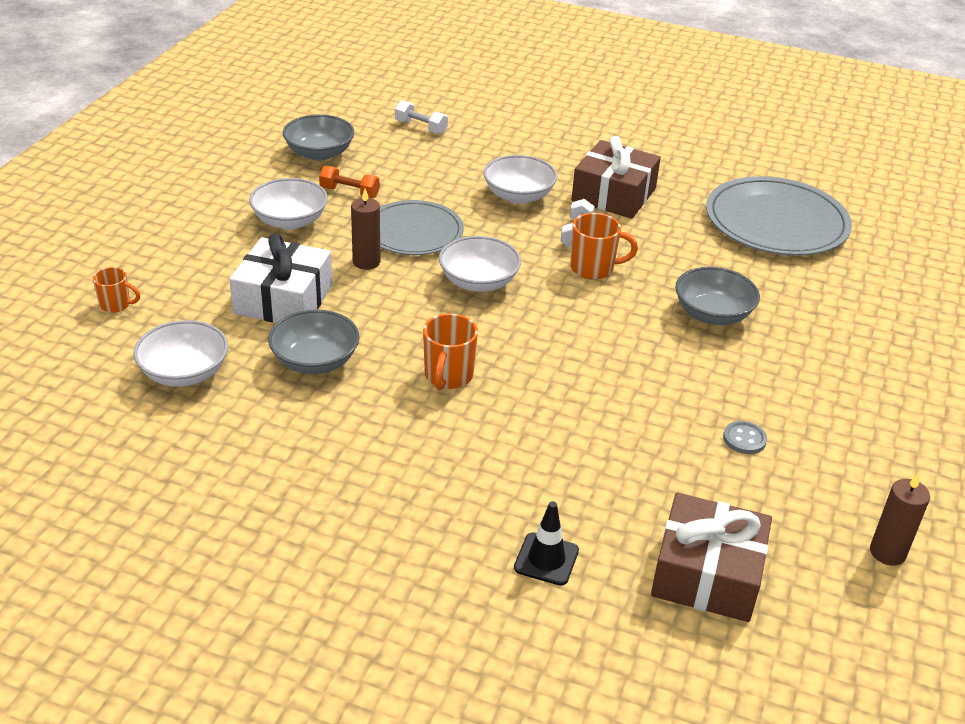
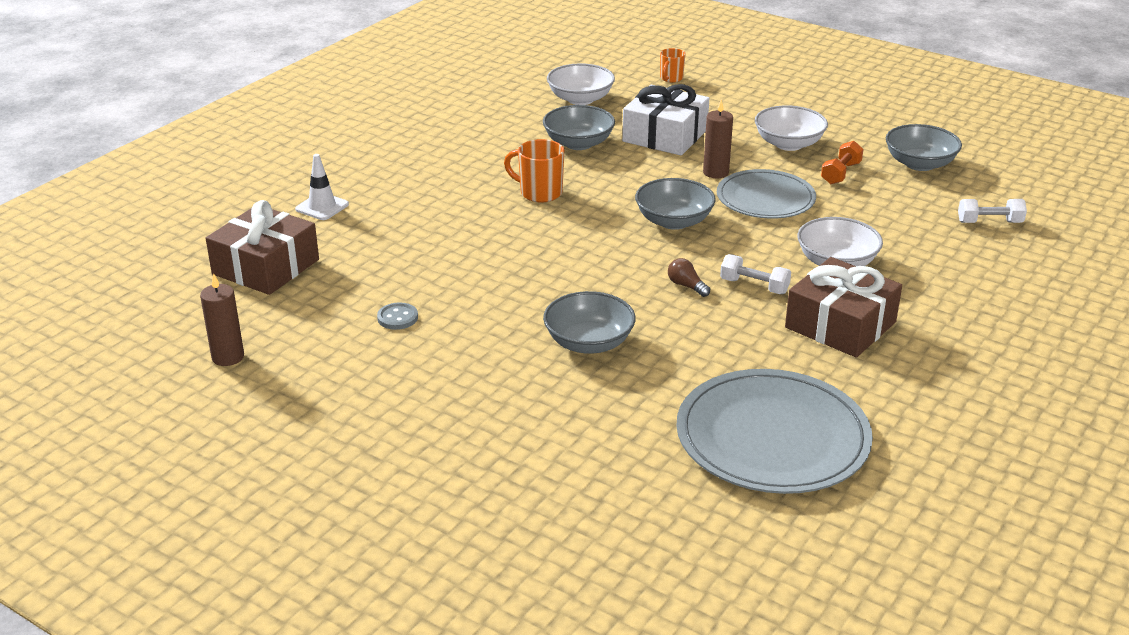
camera: 105 degrees right, 5 degrees down
(421, 127) = (989, 222): white dumbbell -> white dumbbell turned 45 degrees clockwise
(478, 282) = (674, 221): white bowl -> grey bowl
(546, 559) = (322, 207): black traffic cone -> white traffic cone
(593, 268) = (686, 286): orange mug -> brown light bulb

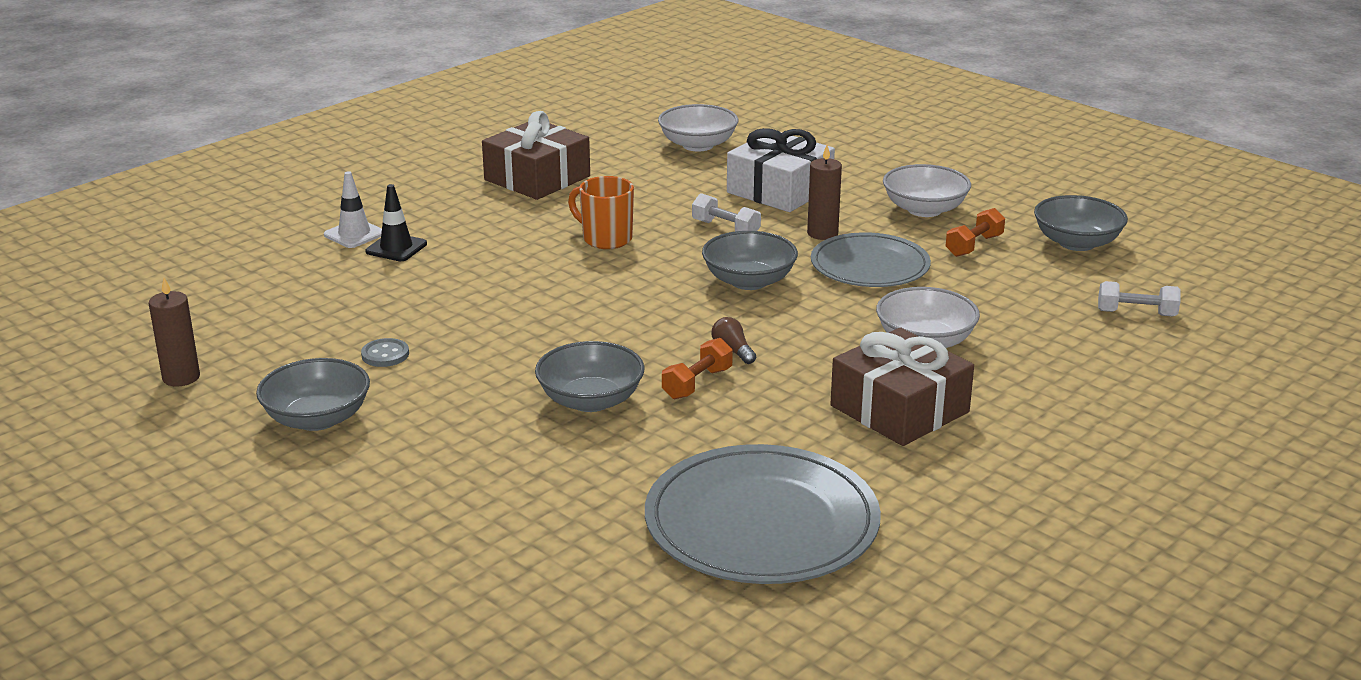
camera: 10 degrees right, 5 degrees down
(266, 267) = (265, 290): brown gift -> brown gift (537, 178)
(364, 217) = (396, 248): none -> black traffic cone
(578, 143) = (674, 191): grey bowl -> grey bowl (317, 419)
(670, 318) = (697, 383): none -> orange dumbbell
(671, 78) = (814, 130): orange mug -> none
(754, 286) = (813, 358): white dumbbell -> white dumbbell (726, 228)

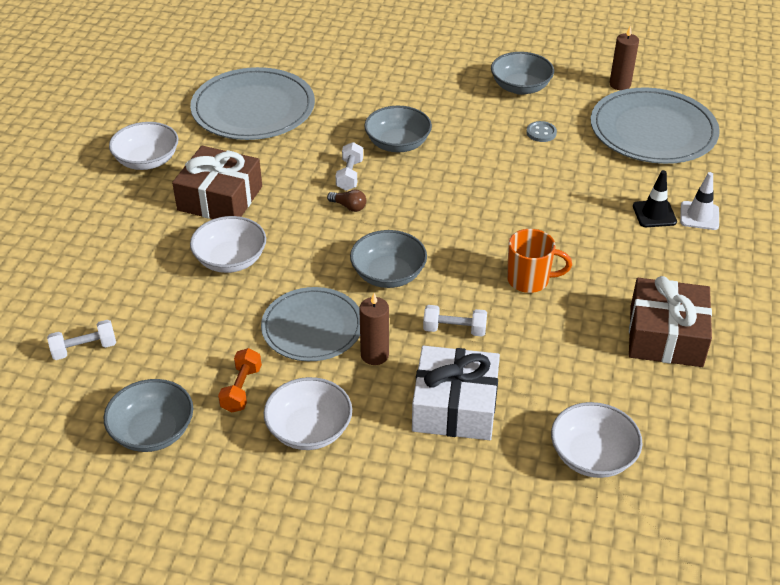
camera: 150 degrees right, 15 degrees up
(249, 315) = (653, 130): none -> grey plate
(697, 383) = (350, 175): orange dumbbell -> white dumbbell
(987, 493) = (147, 161): none -> white bowl

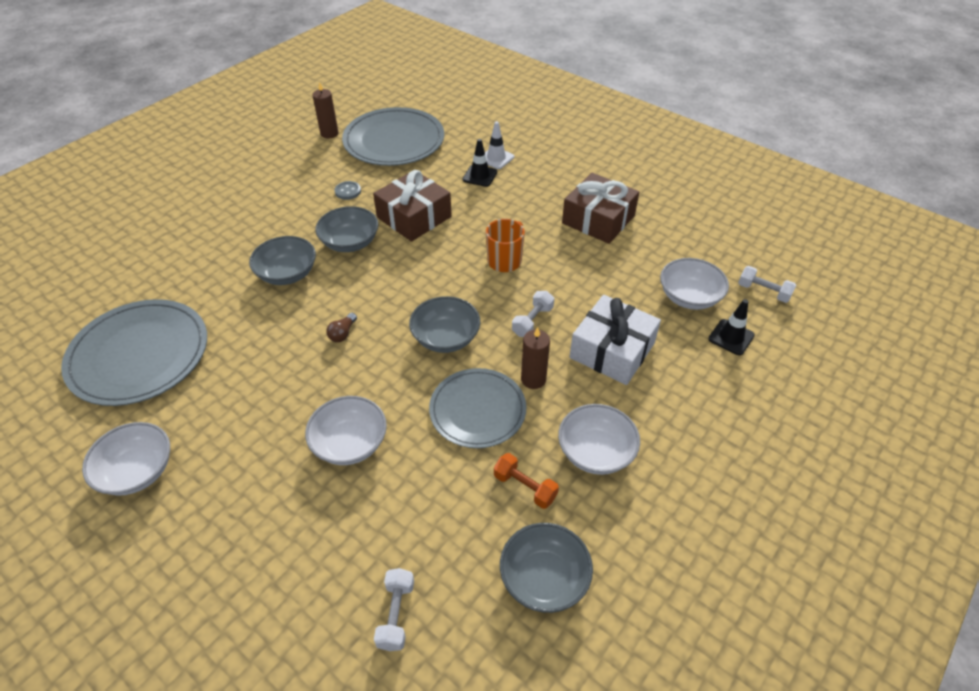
camera: 65 degrees left, 5 degrees up
(220, 198) = (254, 424): brown gift -> brown gift (414, 217)
(349, 206) = (343, 333): brown light bulb -> brown light bulb turned 150 degrees clockwise
(350, 175) = (301, 318): white dumbbell -> white dumbbell (763, 292)
(520, 87) = (283, 180): grey bowl -> grey bowl (350, 242)
(550, 512) = (731, 337): none -> black traffic cone

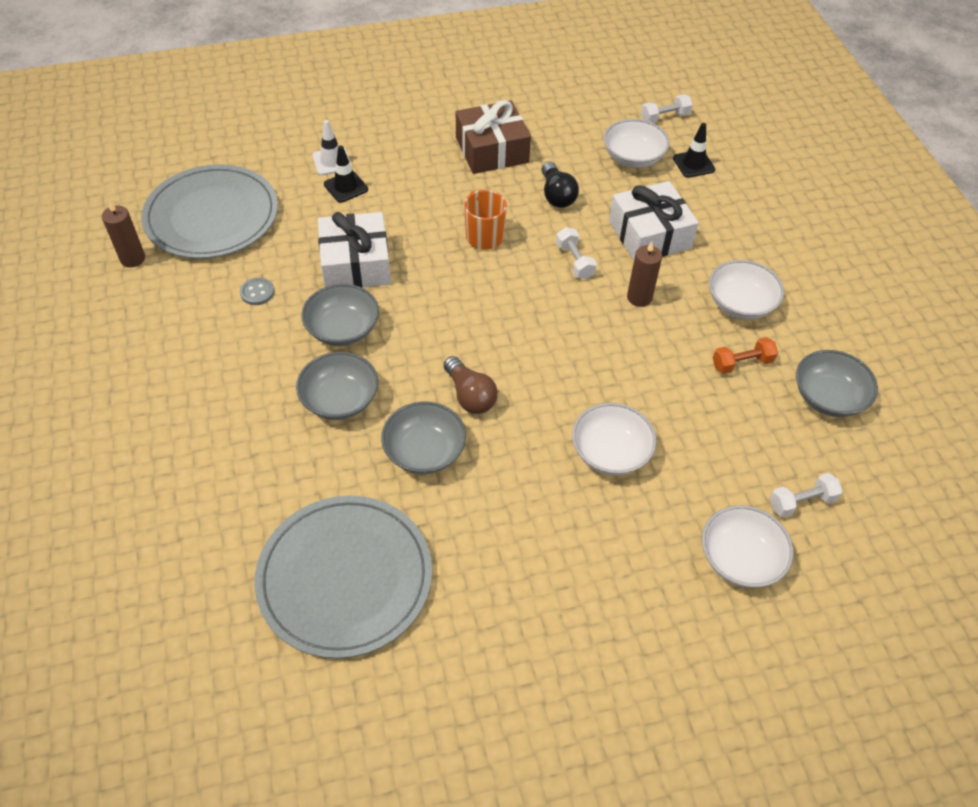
camera: 55 degrees left, 5 degrees up
(137, 471) = (514, 634): white bowl -> white bowl (740, 559)
(343, 333) = (470, 395): brown light bulb -> brown light bulb, size x1.63
(396, 614) = (801, 502): white dumbbell -> white dumbbell turned 60 degrees counterclockwise
(414, 217) = (356, 264): brown gift -> white gift
(446, 338) = (542, 326): grey bowl -> grey bowl (424, 451)
(477, 410) = (643, 349): grey plate -> none
(592, 276) = (556, 195): none -> black light bulb

